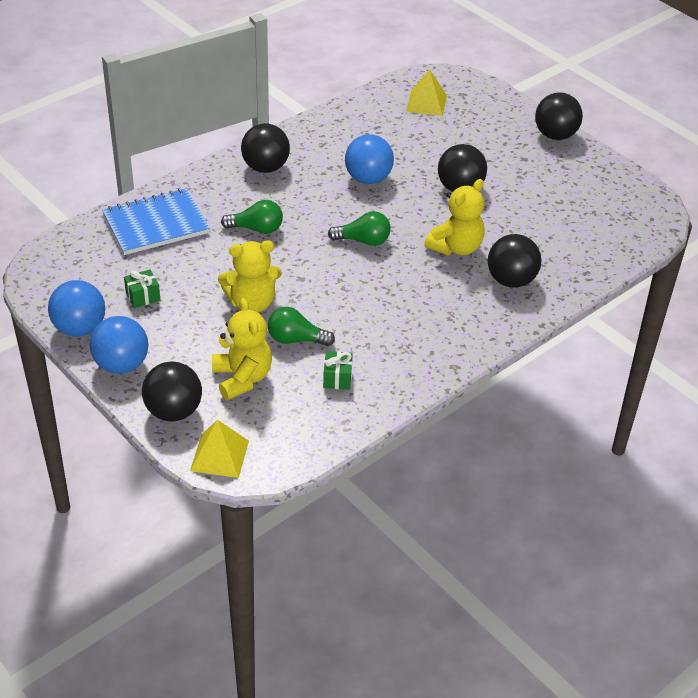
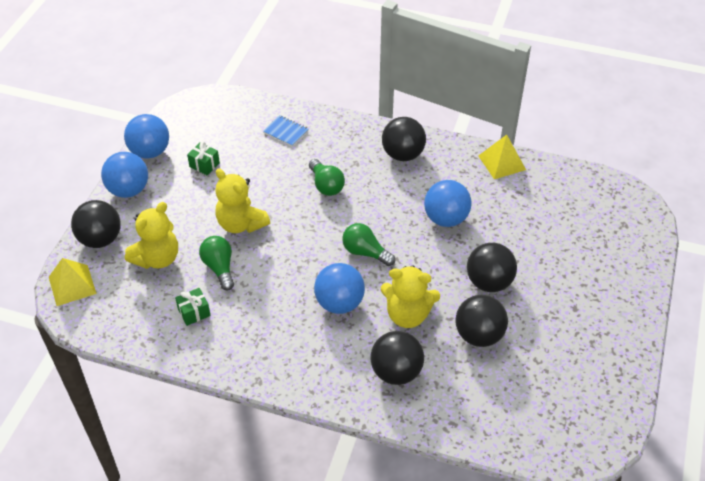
camera: 60 degrees right, 5 degrees up
(156, 224) = (285, 132): blue notebook -> blue notebook, size x0.48
(363, 241) = (365, 252): green light bulb -> green light bulb turned 150 degrees clockwise
(408, 281) = (339, 303): none -> blue ball
(426, 103) = (585, 207): yellow pyramid -> yellow pyramid (502, 162)
(555, 135) = (633, 316): black ball -> black ball (479, 335)

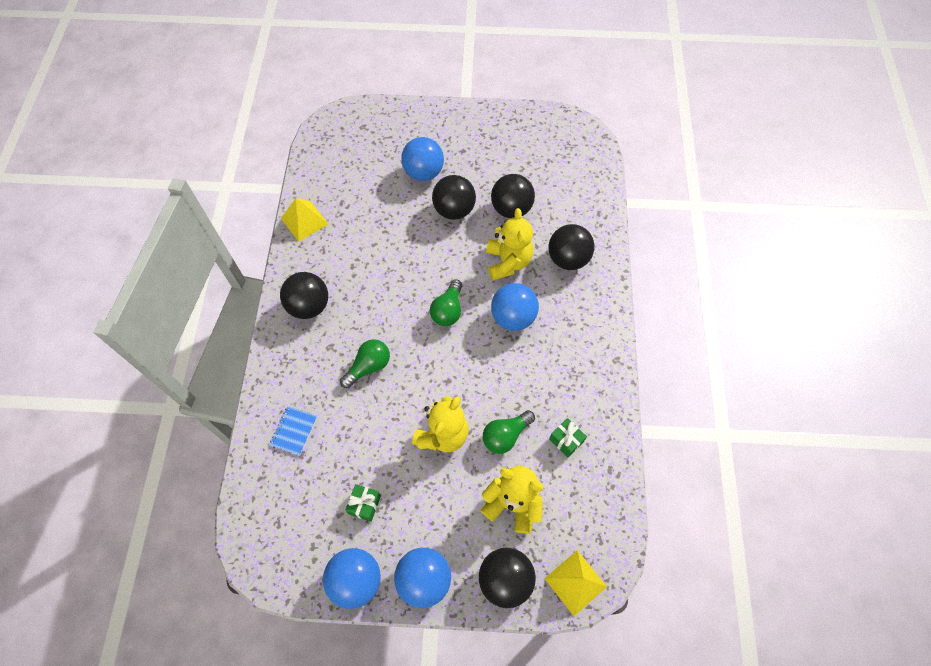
camera: 105 degrees left, 15 degrees up
(446, 219) = (388, 253): blue ball -> blue ball (423, 172)

